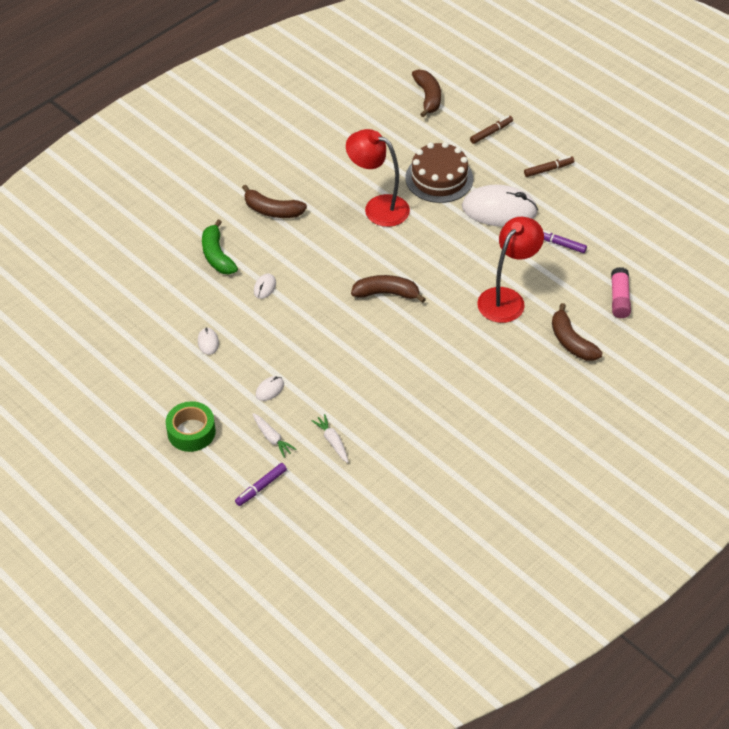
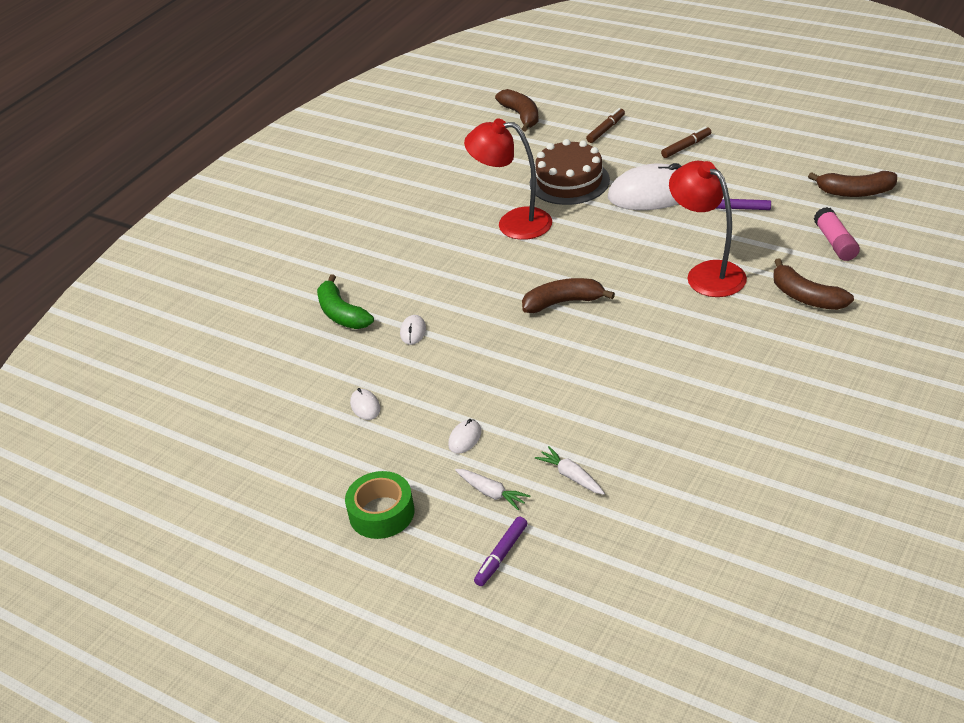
camera: 10 degrees left, 10 degrees down
(272, 210) = (391, 255): brown banana -> brown banana (855, 192)
(507, 298) = (707, 273): red lamp -> red lamp turned 60 degrees counterclockwise

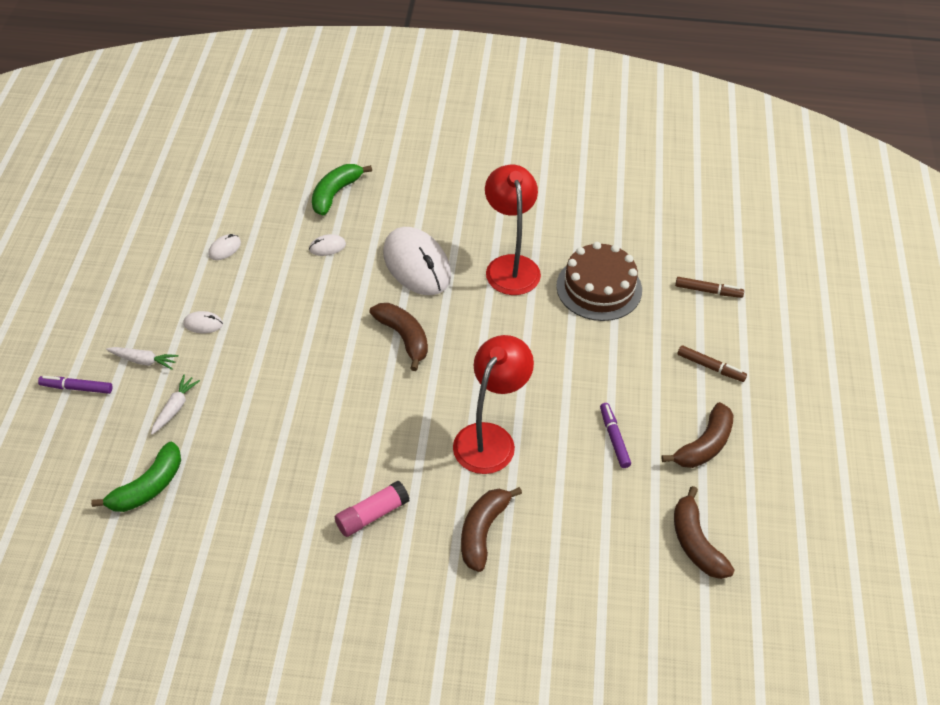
camera: 60 degrees right, 10 degrees up
(381, 513) = (107, 300): green tape -> none
(491, 493) = (144, 361): white carrot -> white carrot turned 90 degrees counterclockwise
(521, 116) = (698, 216): brown banana -> brown banana (704, 445)
(652, 194) = (608, 359): white mouse -> white mouse (417, 265)
(668, 511) = (148, 487): none -> green banana
(835, 242) = (589, 540): pink glue stick -> pink glue stick (372, 515)

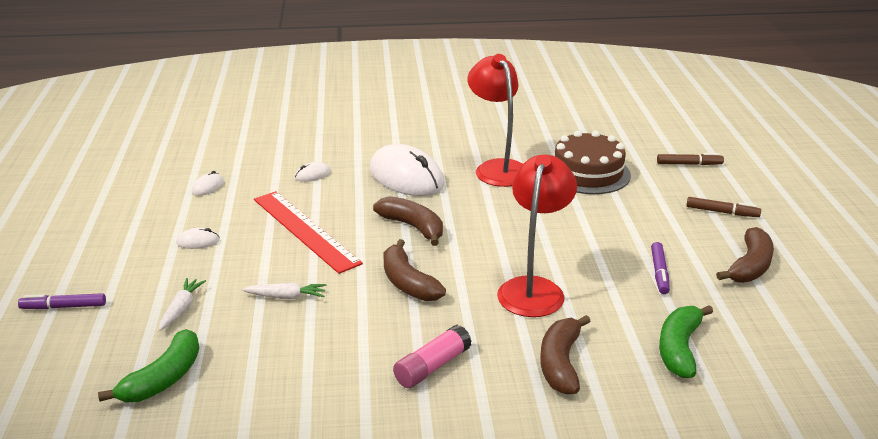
camera: 10 degrees left, 20 degrees down
(144, 361) = (138, 276): white carrot -> white carrot (286, 297)
(302, 325) = (305, 230): none -> red ruler
(335, 194) = (309, 140): green banana -> green banana (679, 349)
(614, 438) = (659, 273): purple marker -> purple marker turned 150 degrees counterclockwise
(695, 543) = (788, 341): brown banana -> brown banana (408, 283)

